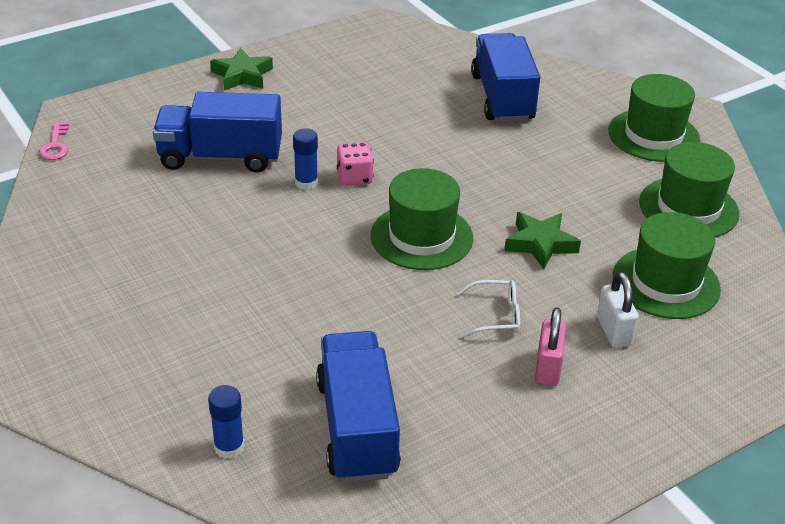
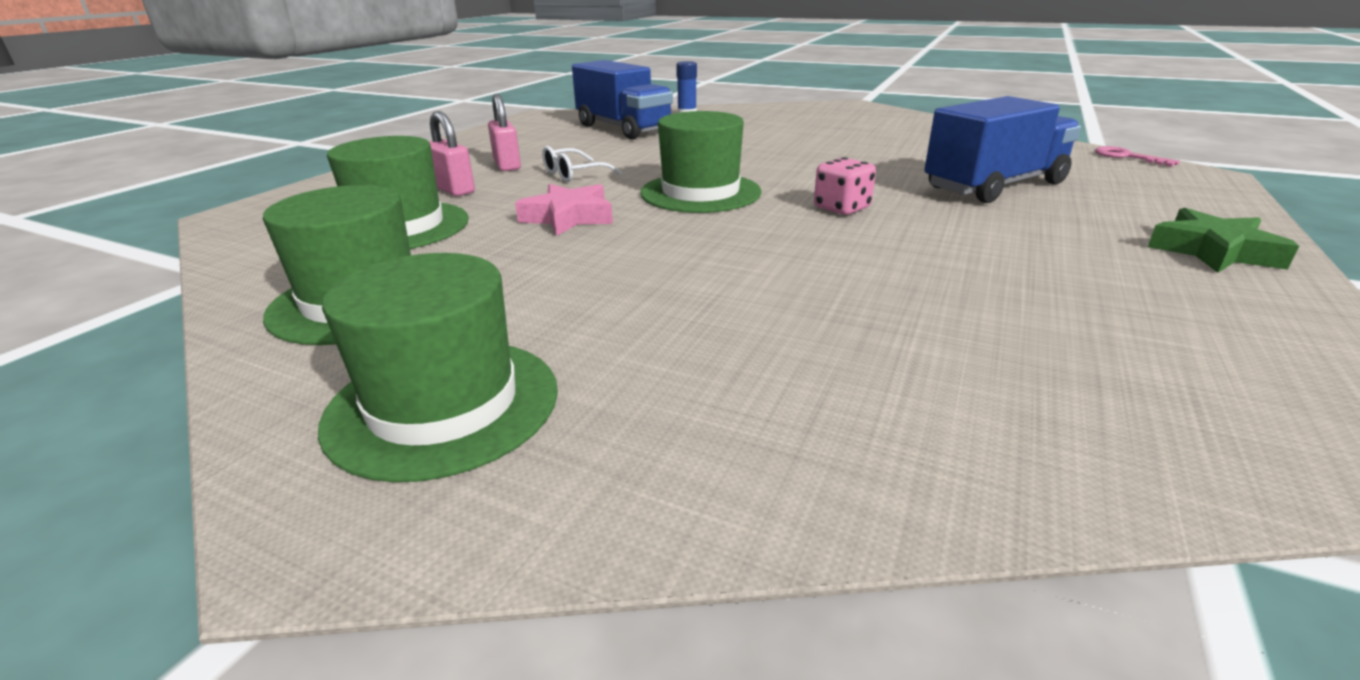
camera: 150 degrees right, 10 degrees down
(306, 183) = (877, 193): blue glue stick -> none
(502, 98) = (825, 366): blue truck -> none
(540, 244) = (568, 217): green star -> pink star
(613, 331) = (454, 190): white padlock -> pink padlock

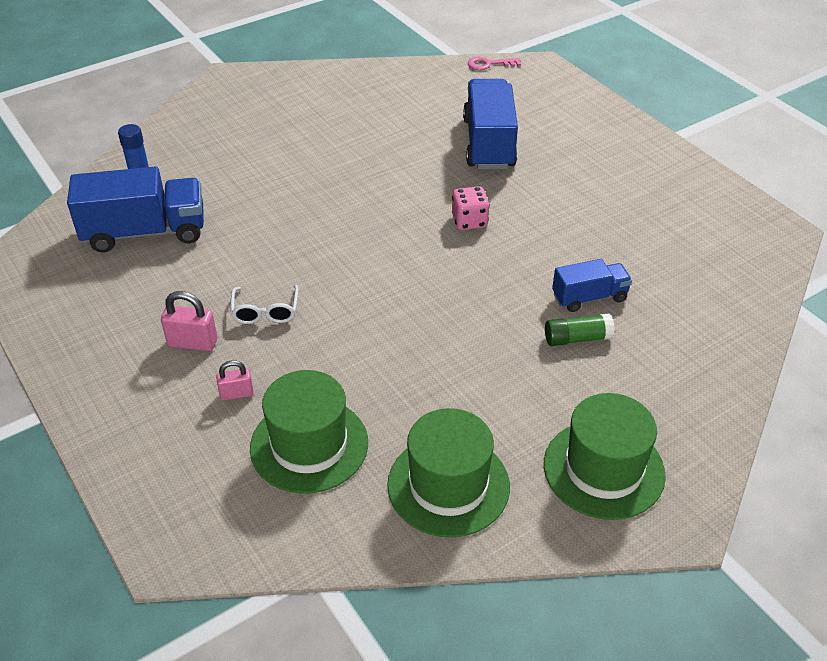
camera: 60 degrees left, 15 degrees up
(454, 190) = (236, 394): pink padlock -> pink padlock, size x0.65
(568, 217) = (372, 347): pink star -> none
(700, 192) = (380, 265): green hat -> none
(722, 314) = (577, 338): none -> green glue stick
(823, 302) = (589, 297): none -> blue truck
(1213, 251) = (630, 145): green star -> none

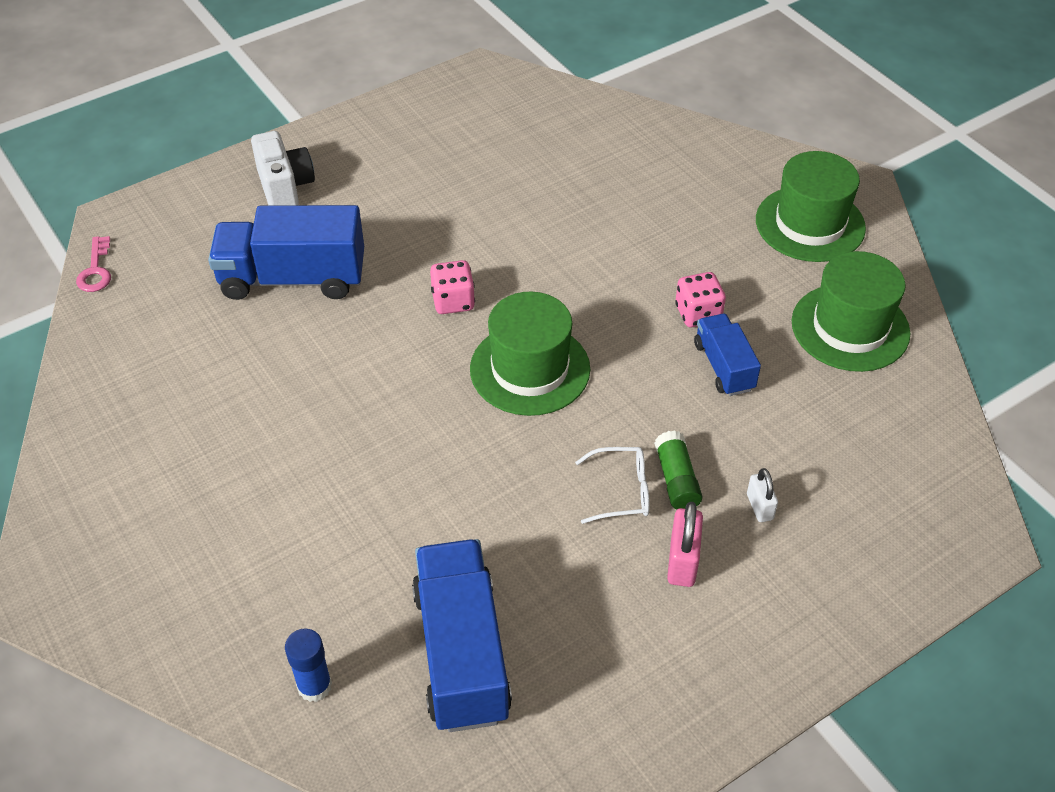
camera: 90 degrees left, 5 degrees up
(236, 394) = (759, 507): pink padlock -> white padlock
(309, 445) = (821, 436): green hat -> green hat (530, 369)
(462, 369) = (698, 314): none -> pink dice
(577, 338) = (646, 227): green glue stick -> green glue stick (676, 480)
(589, 297) = (584, 213): blue truck -> blue truck (724, 366)
(590, 133) = (285, 187): none -> white camera

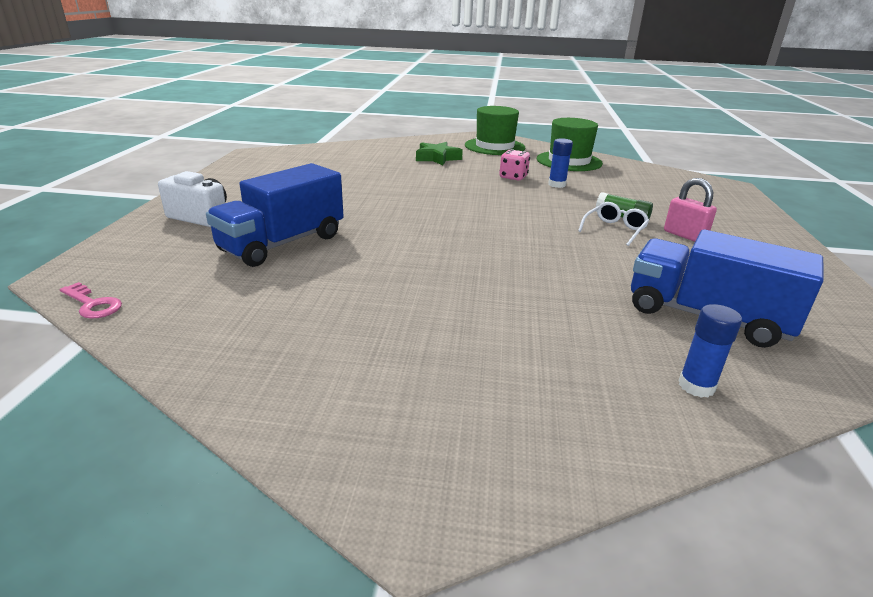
camera: 50 degrees left, 20 degrees down
(453, 301) = (400, 214): pink dice -> none
(530, 369) = (488, 217): green hat -> none
(677, 208) = (437, 158): none -> green star
(724, 366) = (557, 184): blue truck -> blue glue stick
(759, 507) = (663, 209): white padlock -> none

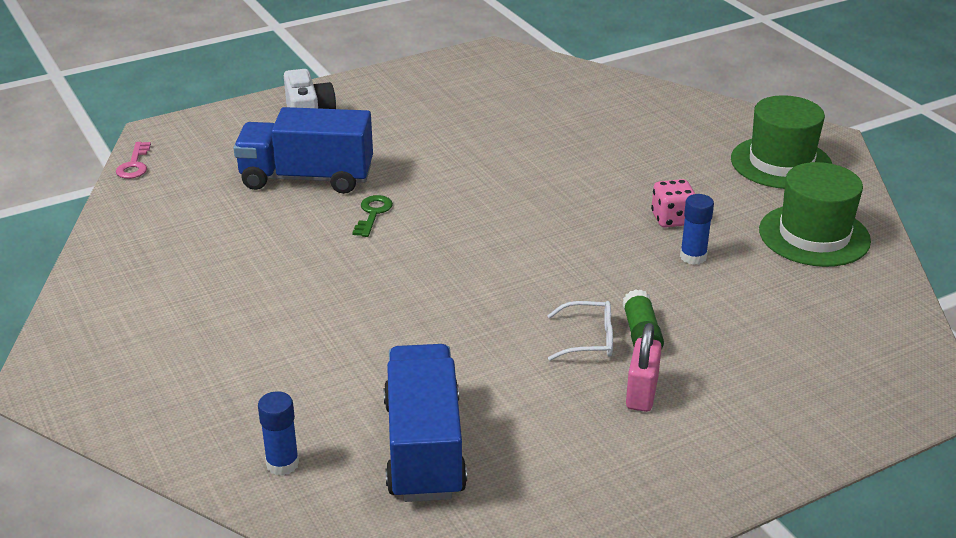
camera: 55 degrees right, 5 degrees up
(375, 238) = (373, 213): none -> green key
(437, 158) = (659, 147): green star -> none

